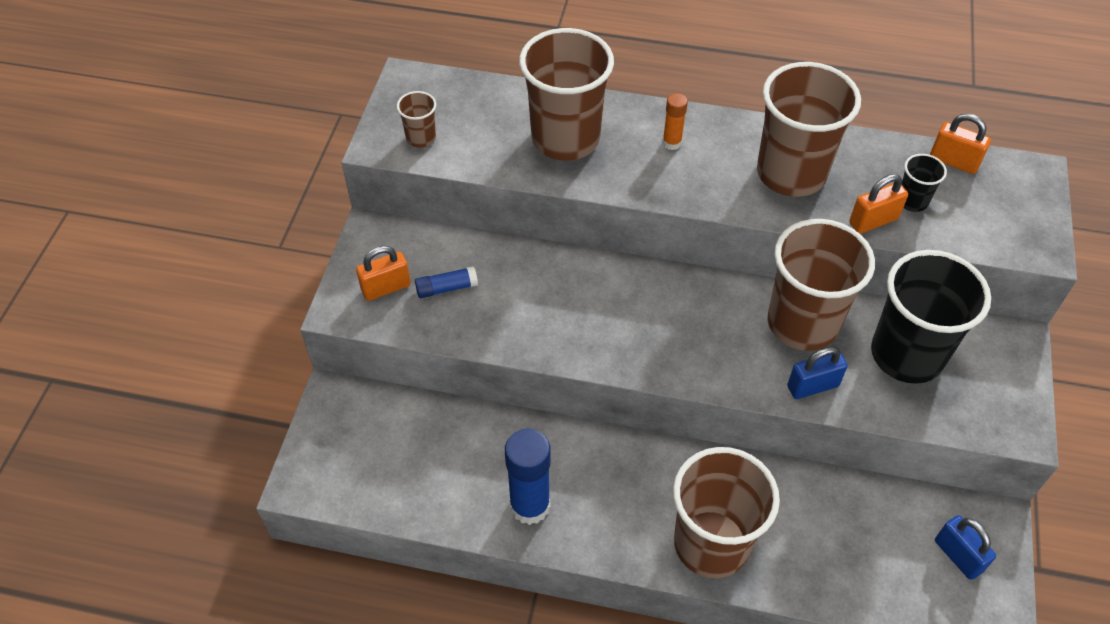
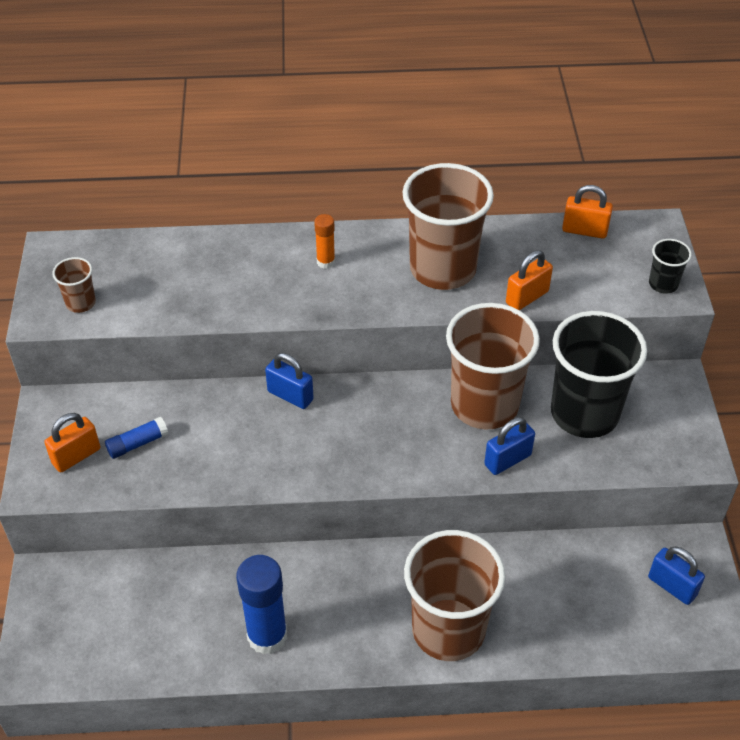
camera: 15 degrees left, 5 degrees down
(565, 138) = (223, 277): brown cup -> none
(606, 271) = (290, 396): none -> blue padlock
(912, 201) = (557, 273): black cup -> black cup (663, 284)

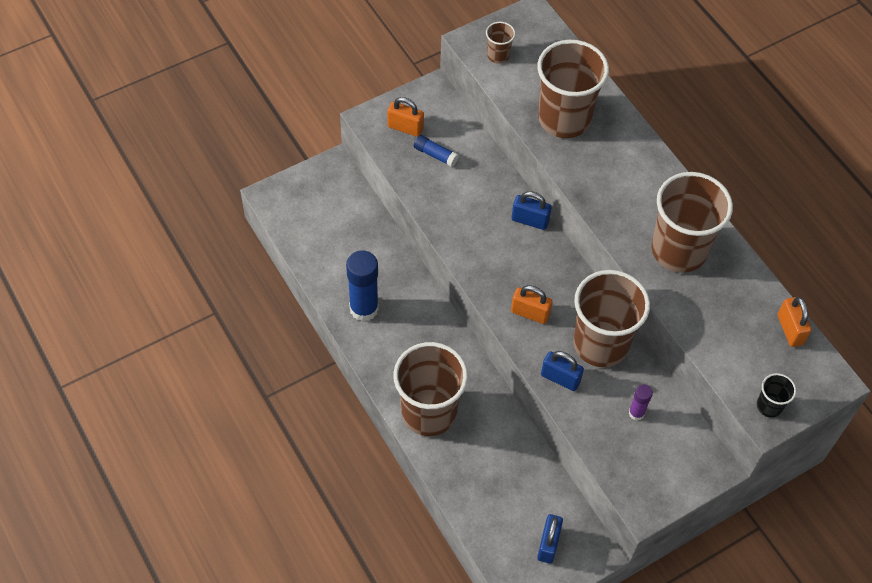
camera: 60 degrees right, 10 degrees up
(212, 285) = (564, 119): none -> brown cup
(290, 396) = (530, 220): blue padlock -> blue padlock turned 75 degrees counterclockwise
(325, 262) = (633, 174): orange glue stick -> none
(527, 297) = (688, 317): orange padlock -> orange padlock (530, 313)
(584, 413) = (636, 413): black cup -> purple glue stick

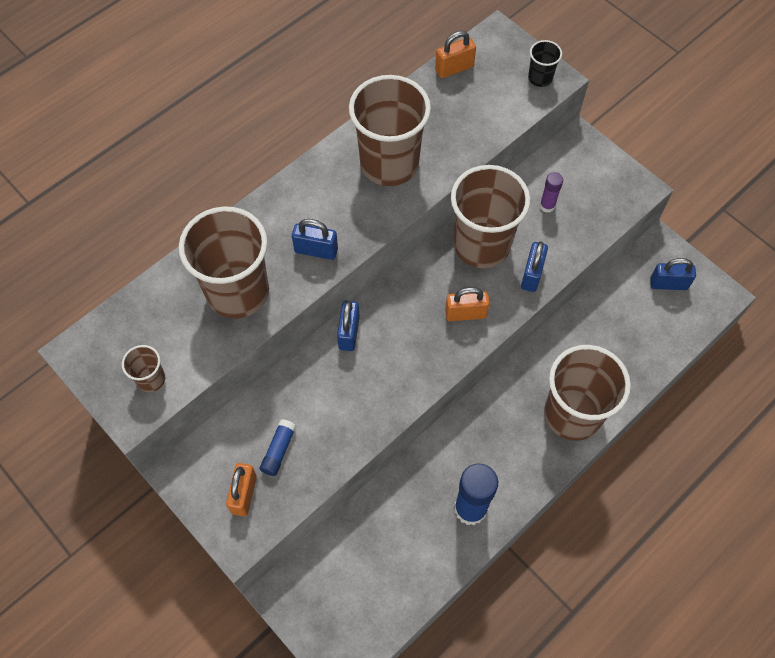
camera: 100 degrees left, 5 degrees up
(530, 313) = (465, 313): orange padlock -> orange padlock turned 75 degrees clockwise
(594, 178) = (316, 250): none -> blue padlock

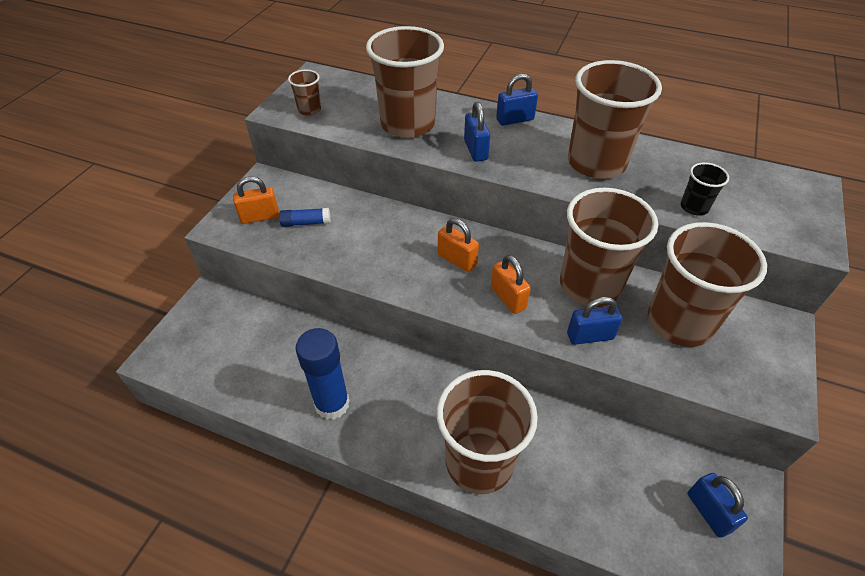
camera: 65 degrees right, 15 degrees down
(349, 333) = (435, 227): blue padlock -> blue padlock (515, 120)
(454, 68) = (739, 170): orange padlock -> orange padlock (457, 260)
(540, 78) = (802, 231): black cup -> black cup (694, 207)
(547, 206) = (679, 322): purple glue stick -> brown cup

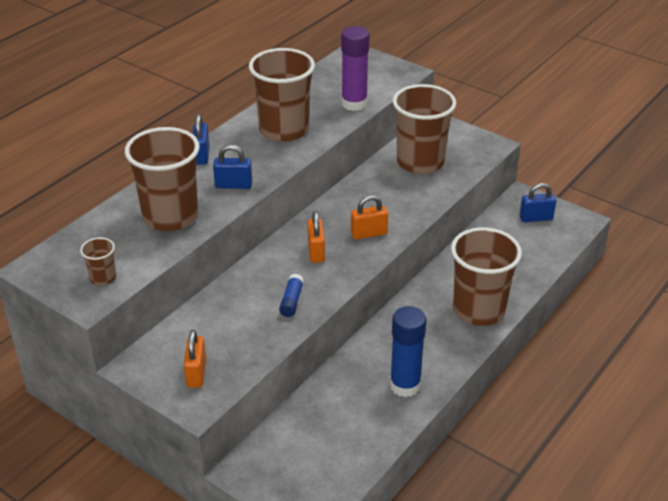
camera: 75 degrees left, 10 degrees down
(306, 223) = (222, 340): blue glue stick -> blue glue stick (291, 301)
(457, 260) = (316, 252): orange padlock -> orange padlock turned 60 degrees counterclockwise
(590, 285) = (371, 191): brown cup -> none
(590, 336) = (419, 204): blue padlock -> none
(694, 207) = (354, 104): black cup -> purple glue stick

